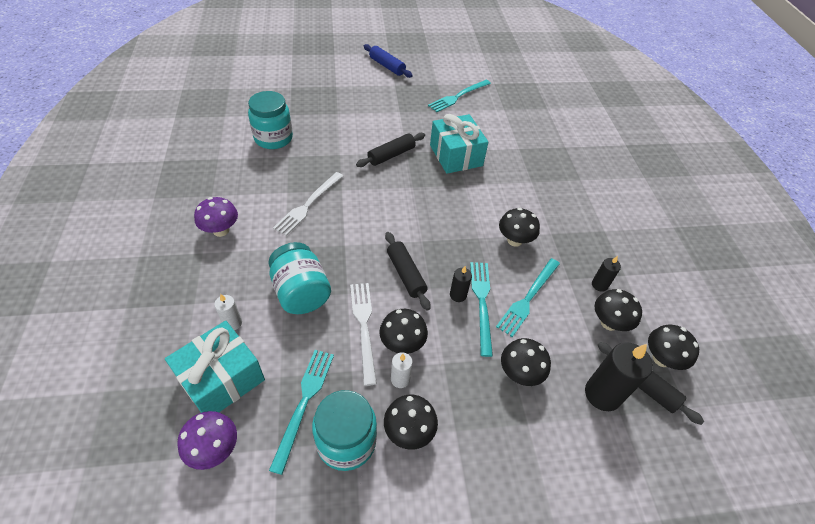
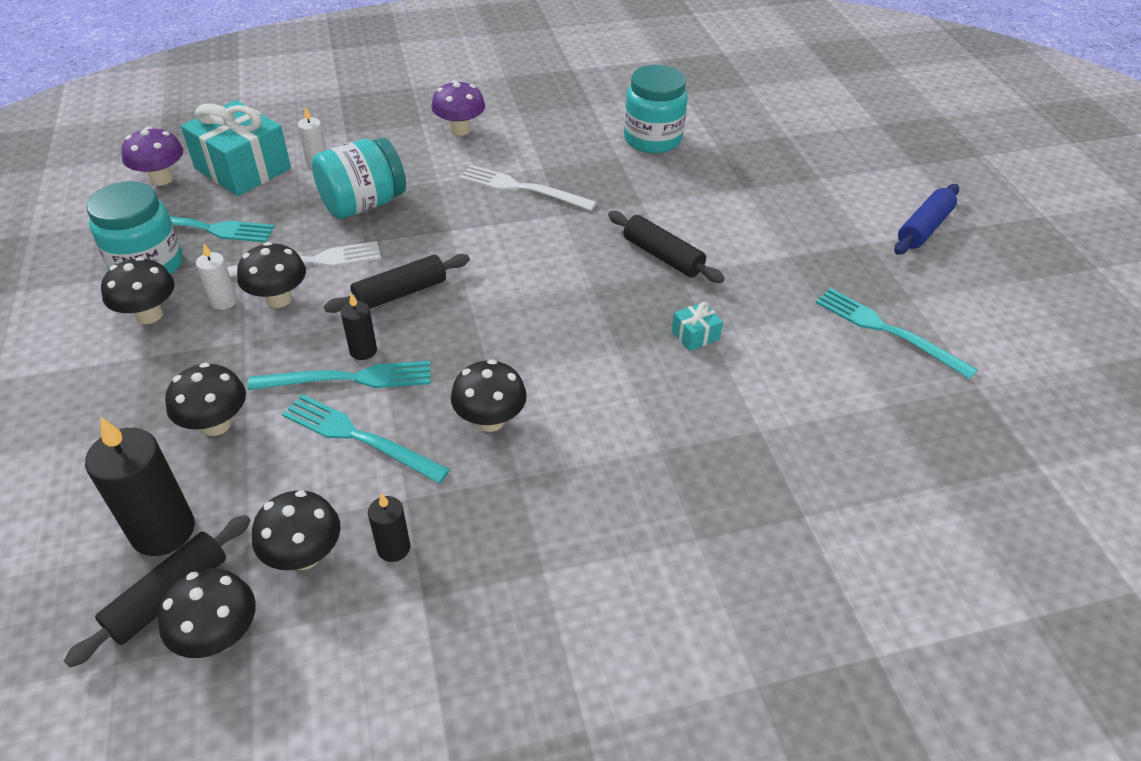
camera: 85 degrees right, 5 degrees down
(456, 155) = (695, 335): turquoise gift -> turquoise gift, size x0.43

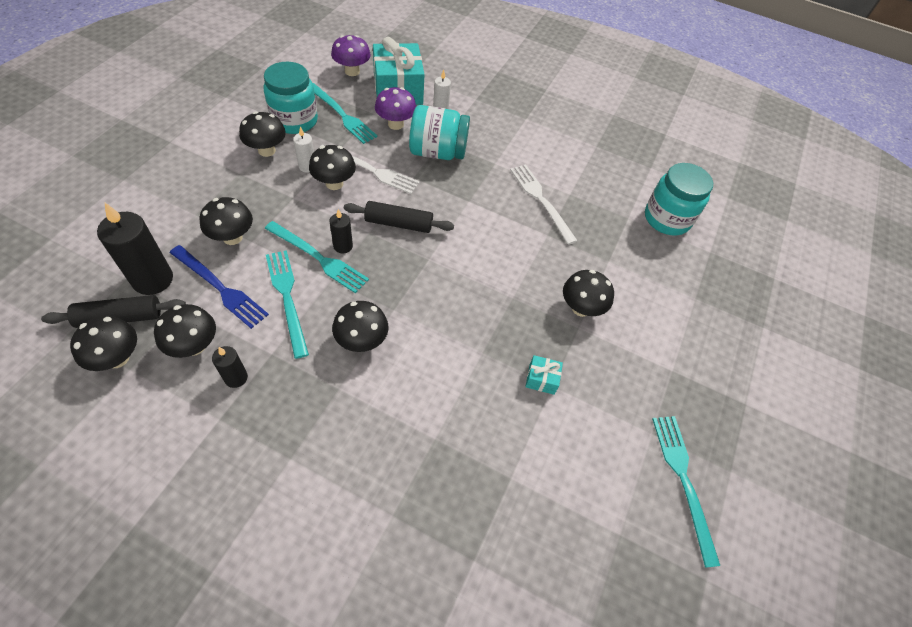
camera: 35 degrees right, 10 degrees up
(264, 481) = (220, 288): none -> blue fork
(460, 129) = (545, 136): purple mushroom -> purple mushroom (395, 124)
(662, 256) = (581, 308): black rolling pin -> black mushroom
(923, 228) = (806, 424): blue rolling pin -> none

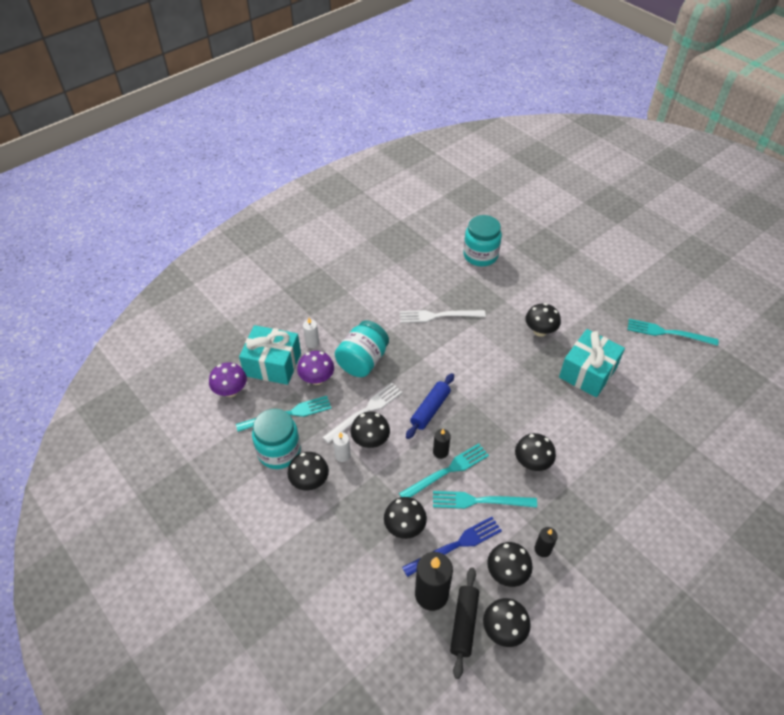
camera: 60 degrees left, 5 degrees down
(399, 224) = (430, 409): black rolling pin -> blue rolling pin
(541, 379) = (588, 372): turquoise gift -> turquoise gift, size x2.35

